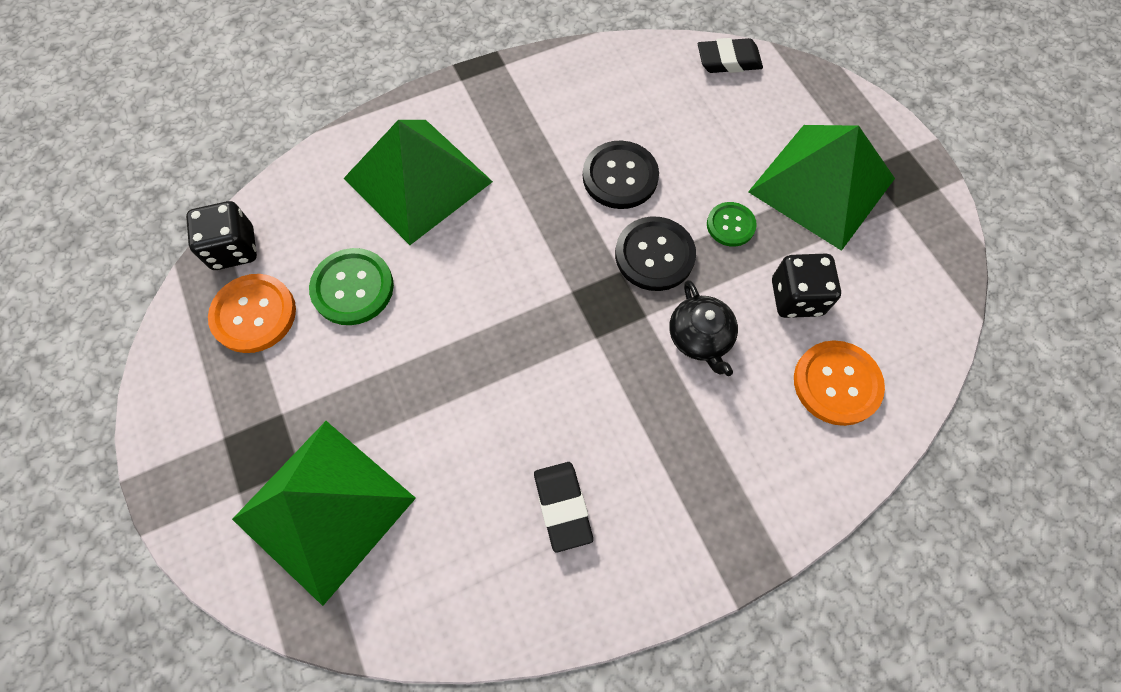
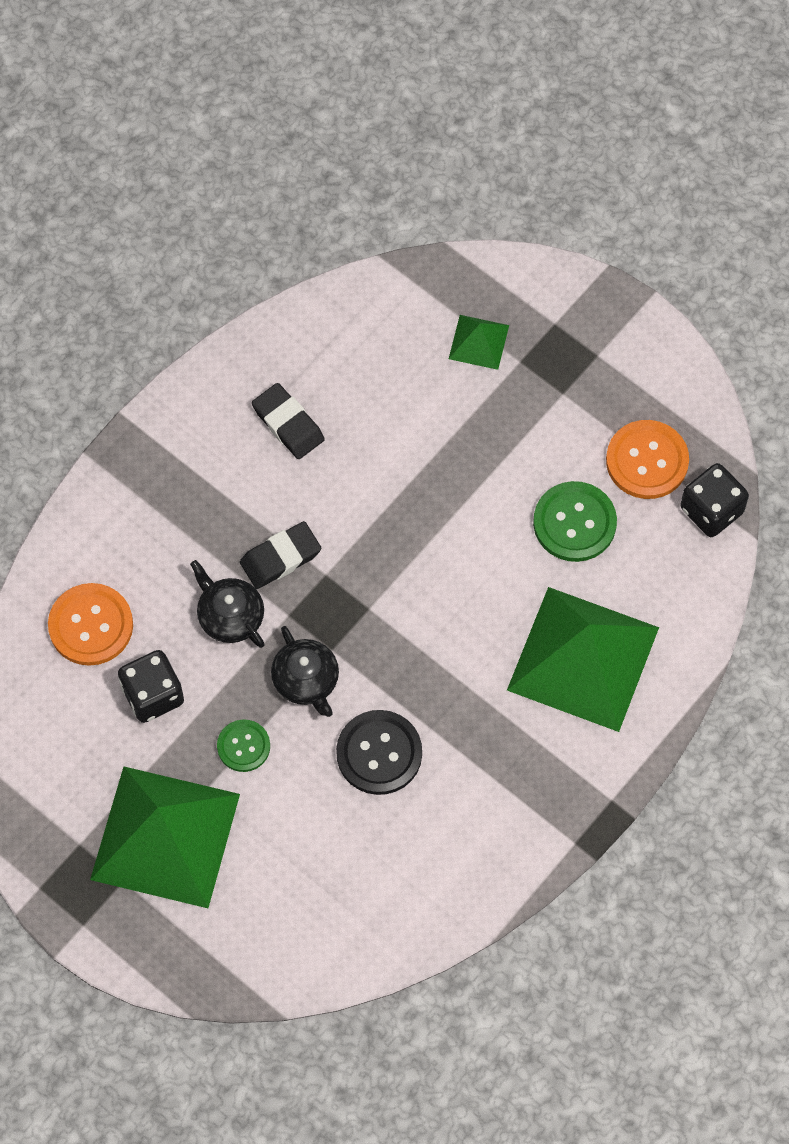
camera: 155 degrees right, 0 degrees up
(324, 508) = (478, 342): green pyramid -> green pyramid, size x0.45
(654, 255) = (306, 680): black button -> black teapot
(728, 60) = (323, 964): black eraser -> black eraser (280, 558)

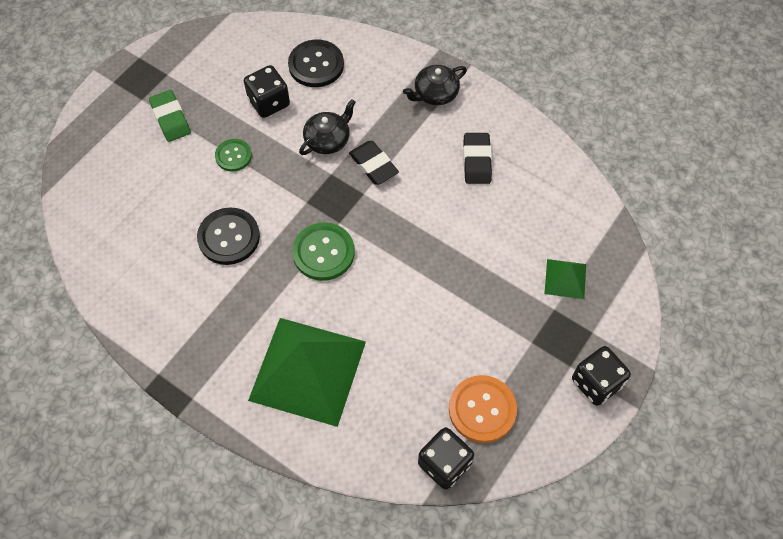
camera: 85 degrees right, 5 degrees down
(91, 625) = (316, 65): orange button -> black button
(165, 836) = (170, 118): green pyramid -> green eraser
(288, 424) = (477, 161): black eraser -> black eraser turned 45 degrees counterclockwise
(306, 680) = (283, 188): black teapot -> black teapot (435, 93)
(574, 523) = (421, 357): green button -> green button (323, 252)
(621, 330) = (596, 383): none -> black dice

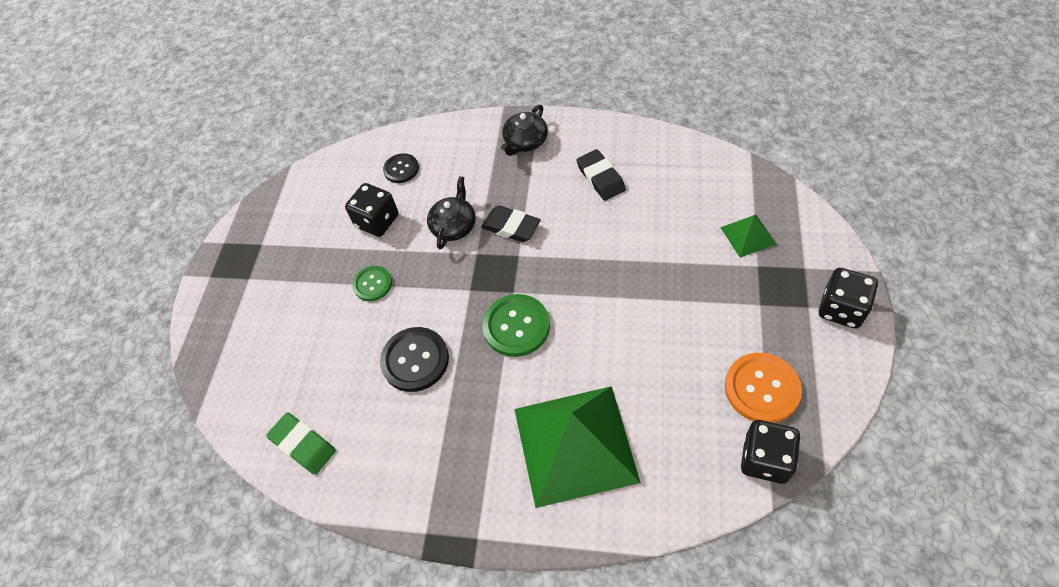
camera: 20 degrees left, 5 degrees down
(170, 118) = (289, 281): green eraser -> green eraser (303, 445)
(316, 65) = (401, 169): black button -> black button, size x0.62

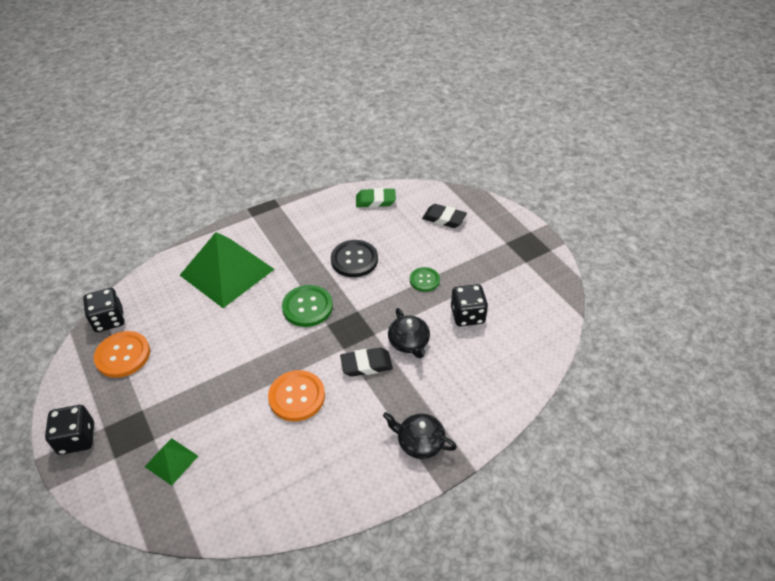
camera: 135 degrees right, 10 degrees down
(401, 169) = (495, 360): black button -> none
(525, 142) = (420, 442): black teapot -> black teapot turned 60 degrees counterclockwise
(597, 232) = (297, 396): none -> orange button
(600, 178) = (326, 445): black eraser -> black eraser (444, 219)

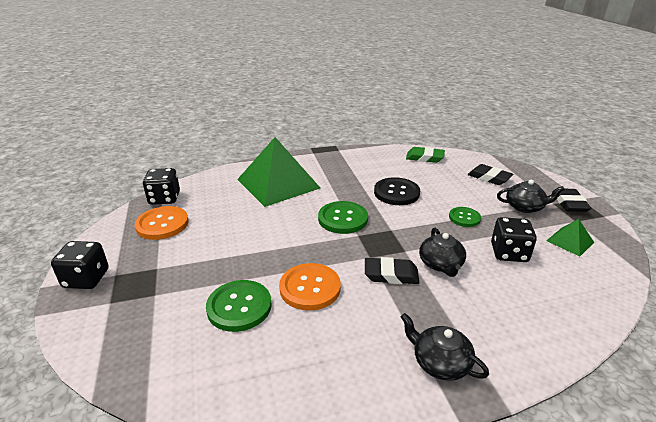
camera: 15 degrees right, 15 degrees down
(171, 461) = (161, 318): green pyramid -> green pyramid (570, 241)
(239, 432) = (239, 307): none -> green button
(480, 253) = (525, 207): none -> black teapot
(520, 240) = (569, 203): none -> black eraser

